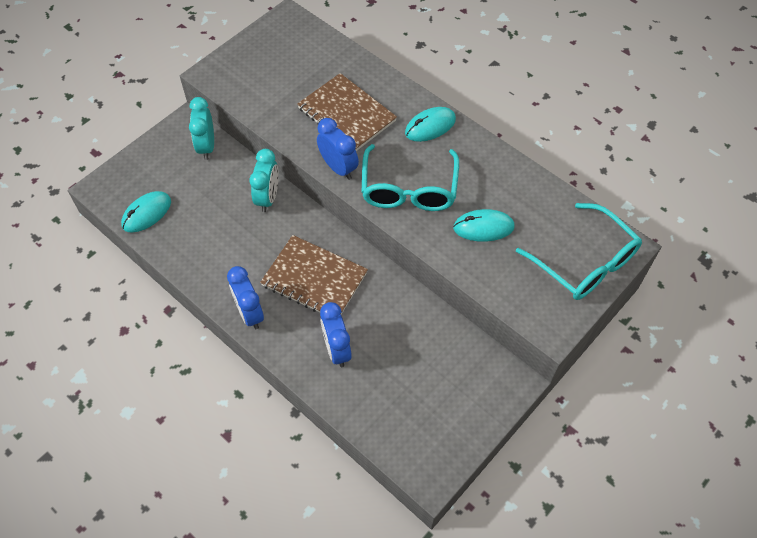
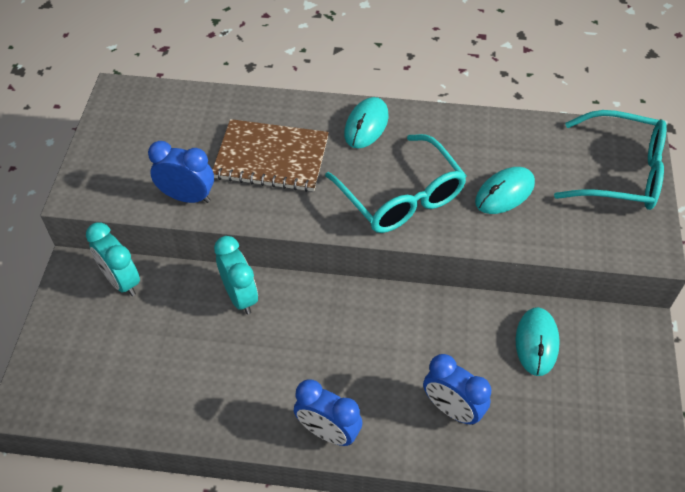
camera: 35 degrees left, 5 degrees down
(146, 213) = (111, 396): turquoise mouse -> turquoise mouse (536, 342)
(314, 279) = (364, 351): brown notebook -> none
(338, 168) = (311, 215): blue clock -> blue clock (187, 197)

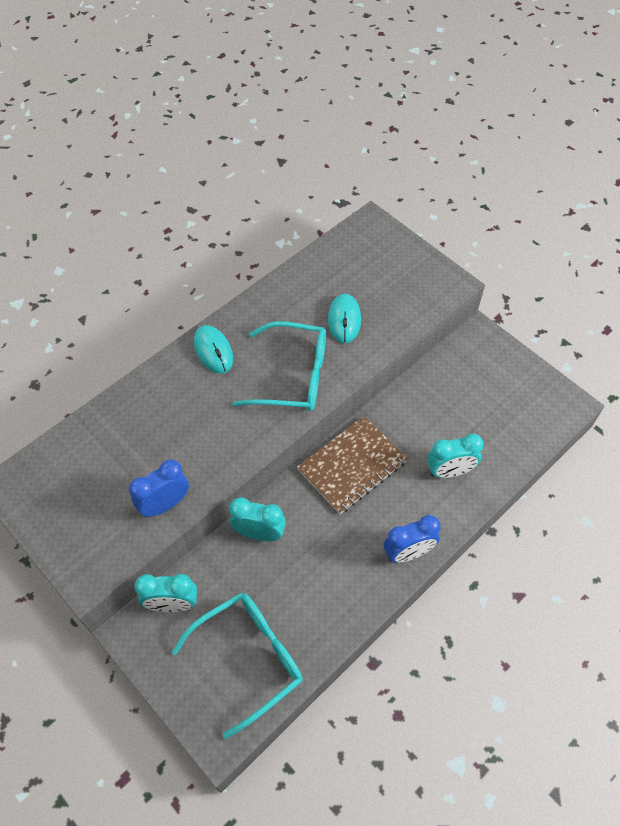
camera: 50 degrees left, 5 degrees up
(271, 158) = (183, 427): brown notebook -> brown notebook (352, 466)
(452, 409) = (449, 471): blue clock -> turquoise clock
(536, 342) = (443, 392): turquoise mouse -> none
(621, 173) = (386, 252): turquoise glasses -> turquoise glasses (249, 658)

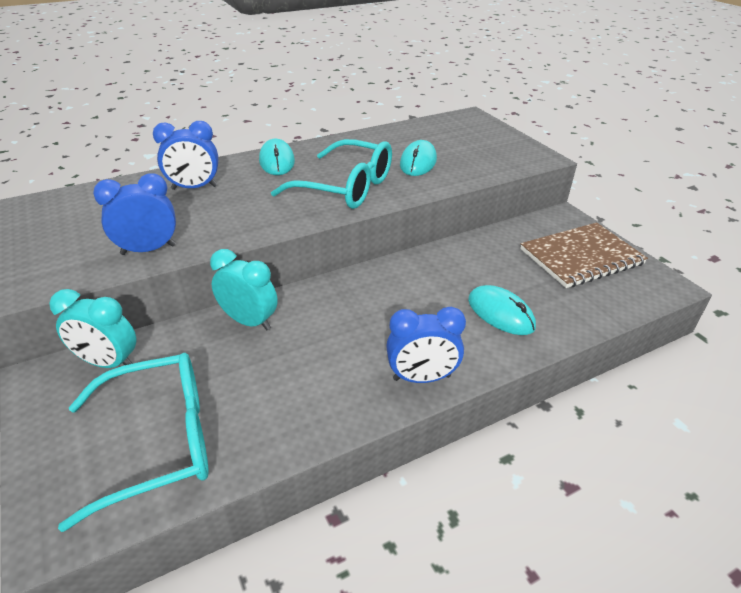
camera: 15 degrees right, 20 degrees down
(157, 411) = (194, 188): none -> blue clock
(352, 466) = (385, 287): brown notebook -> brown notebook (581, 257)
(449, 471) = (500, 313): turquoise clock -> turquoise mouse

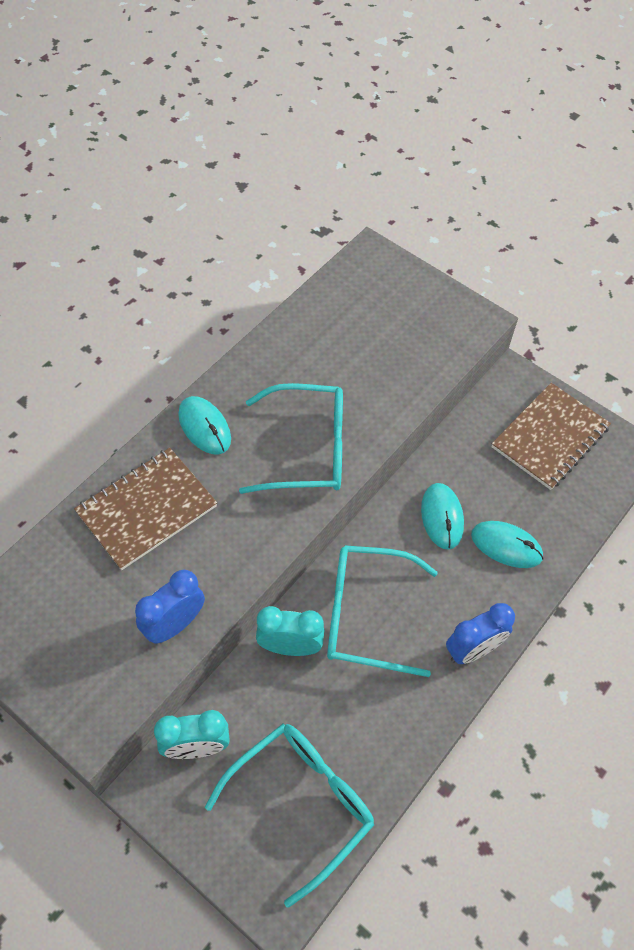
camera: 25 degrees left, 20 degrees up
(194, 188) = (147, 509): blue clock -> brown notebook
(333, 321) = (366, 615): none -> turquoise glasses
(418, 162) = (358, 374): turquoise mouse -> turquoise mouse (442, 517)

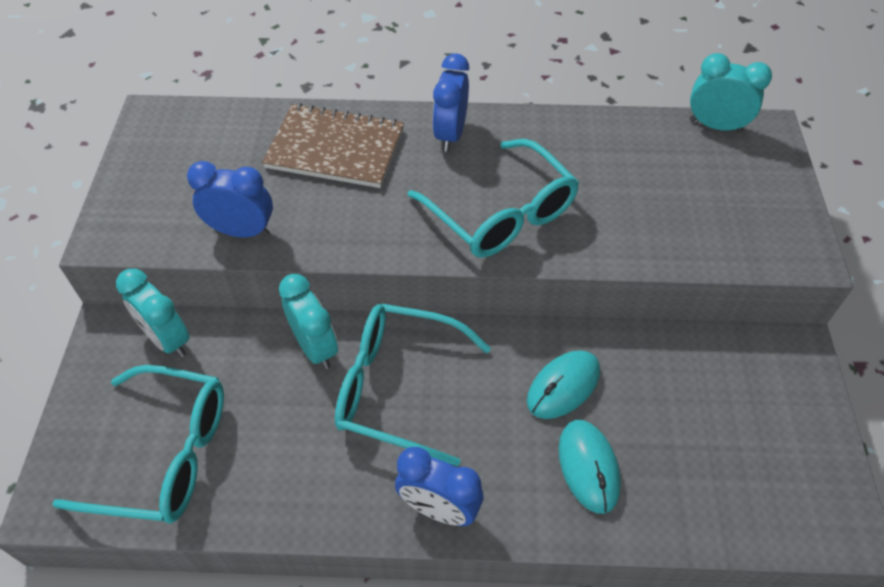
camera: 55 degrees right, 5 degrees down
(204, 427) = (450, 134): turquoise mouse -> blue clock
(342, 276) = (715, 126): none -> turquoise clock
(366, 615) = (397, 387): turquoise glasses -> turquoise glasses turned 45 degrees counterclockwise
(550, 437) = (764, 429): brown notebook -> none

